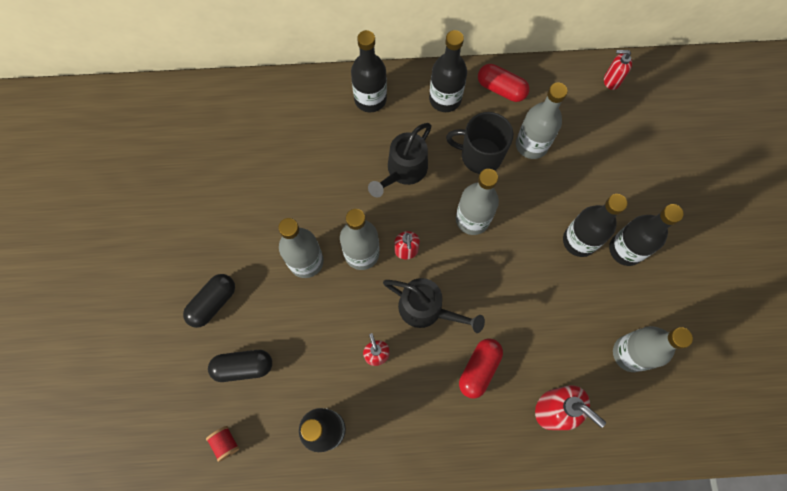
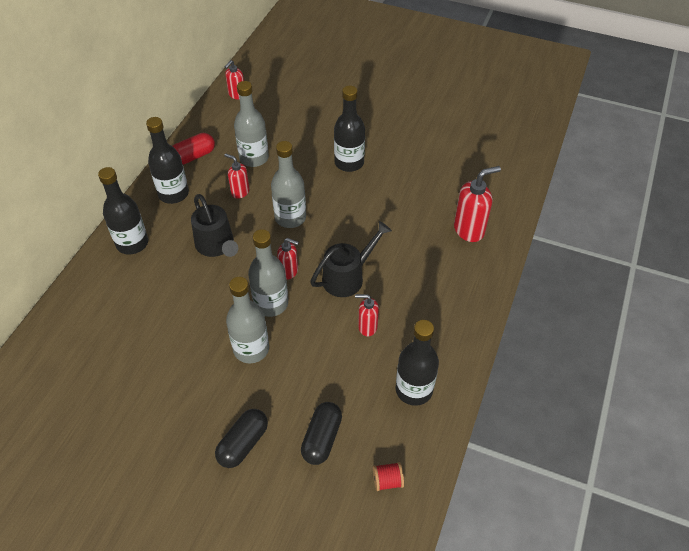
camera: 65 degrees left, 20 degrees down
(213, 303) = (243, 444): black capsule -> black capsule turned 60 degrees clockwise
(479, 369) = (415, 262): red capsule -> none
(480, 156) = (240, 192): black mug -> red soap dispenser
(625, 249) = (371, 141): black bottle -> none
(630, 353) = (449, 170): grey bottle -> none

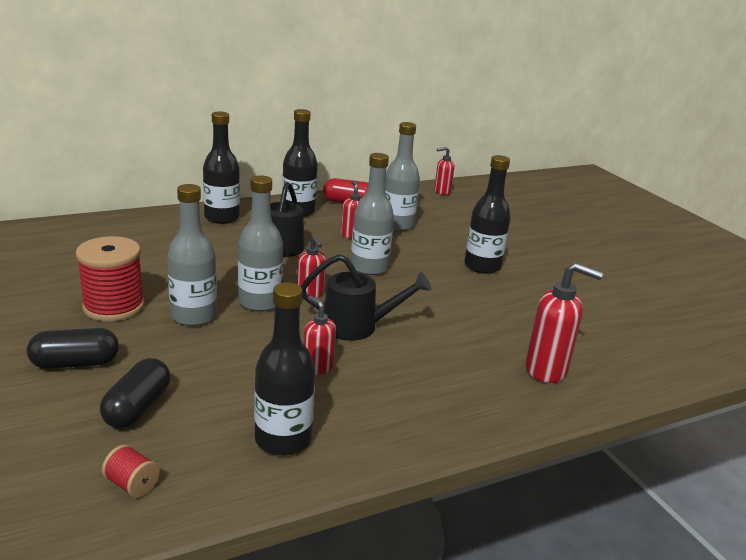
camera: 40 degrees right, 25 degrees down
(194, 384) = (113, 306): none -> red spool
(322, 438) = (137, 408): black capsule -> black capsule turned 45 degrees counterclockwise

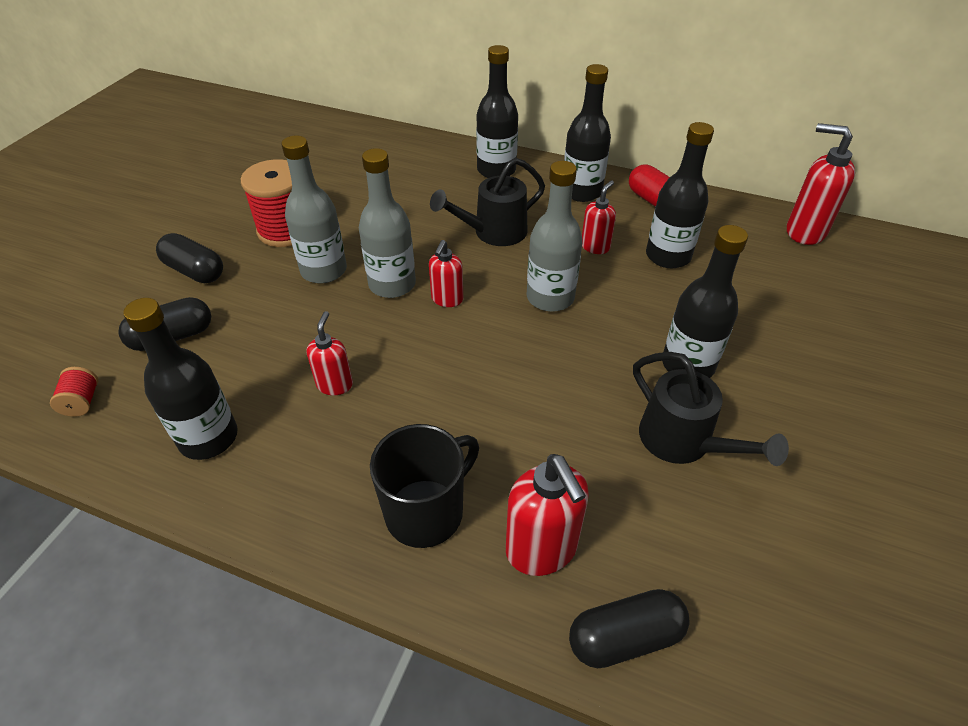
camera: 50 degrees right, 20 degrees up
(358, 327) = (433, 363): black watering can -> black watering can (684, 443)
(397, 225) = (668, 256): grey bottle -> black bottle
(442, 191) = (804, 232): red soap dispenser -> red soap dispenser, size x1.65
(473, 389) = (426, 512): none -> black mug
(625, 377) = (625, 637): none -> black capsule

